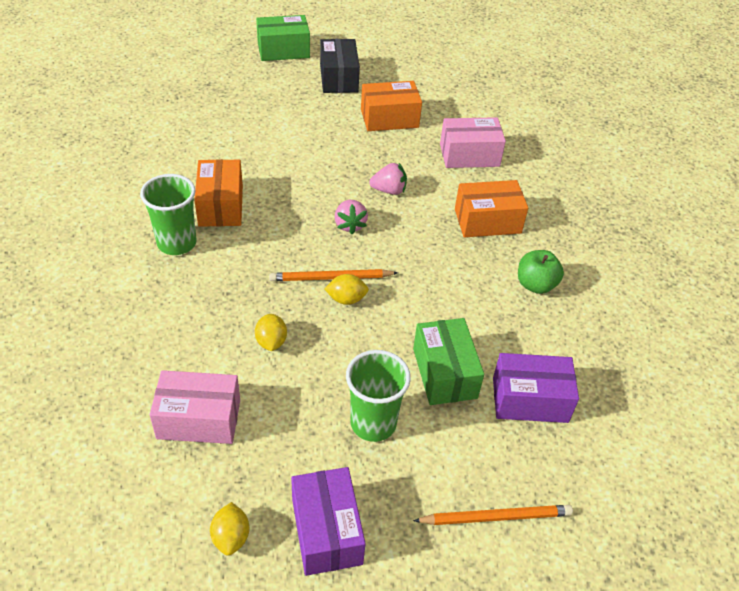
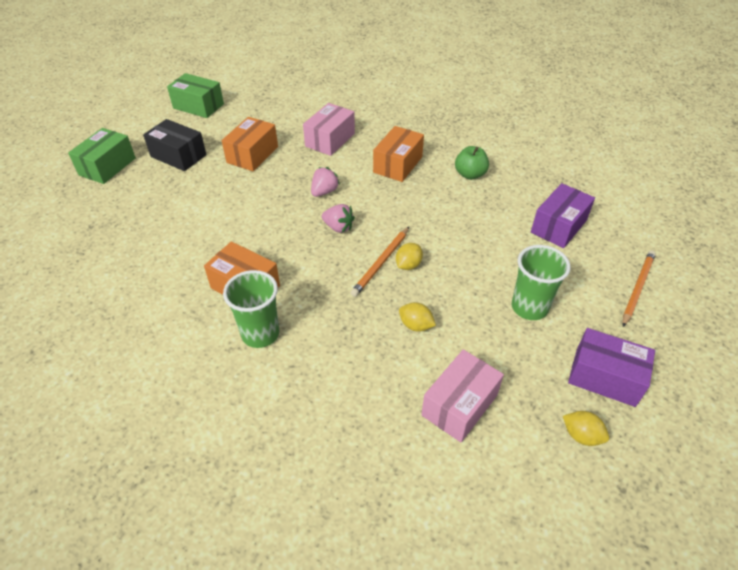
camera: 50 degrees left, 0 degrees up
(444, 373) = (511, 252): green box -> green box (198, 106)

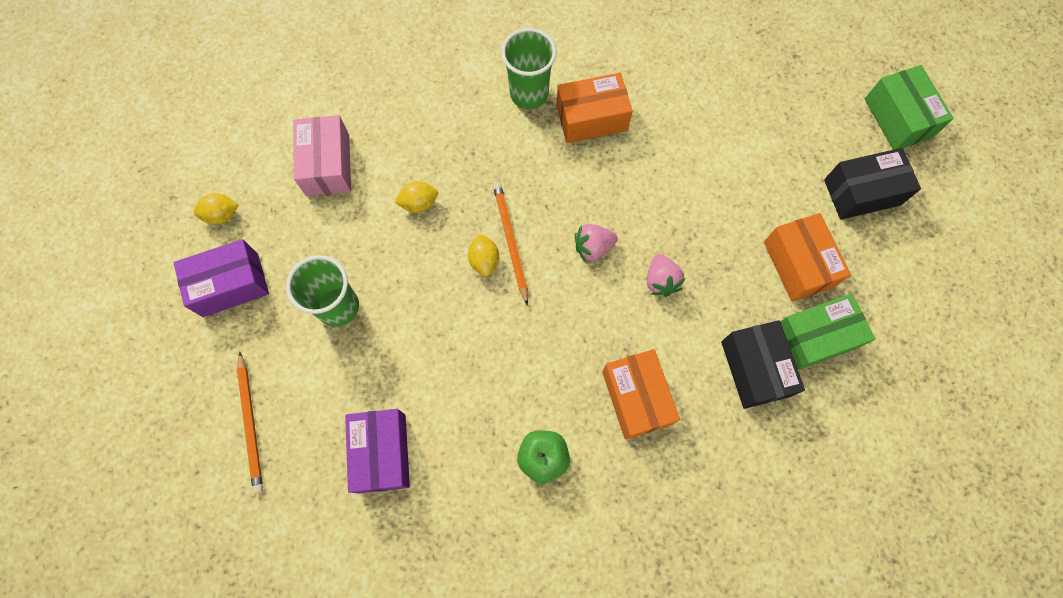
camera: 135 degrees right, 25 degrees up
(198, 106) = (969, 282): green box -> green box (814, 337)
(330, 140) = (755, 369): pink box -> black box

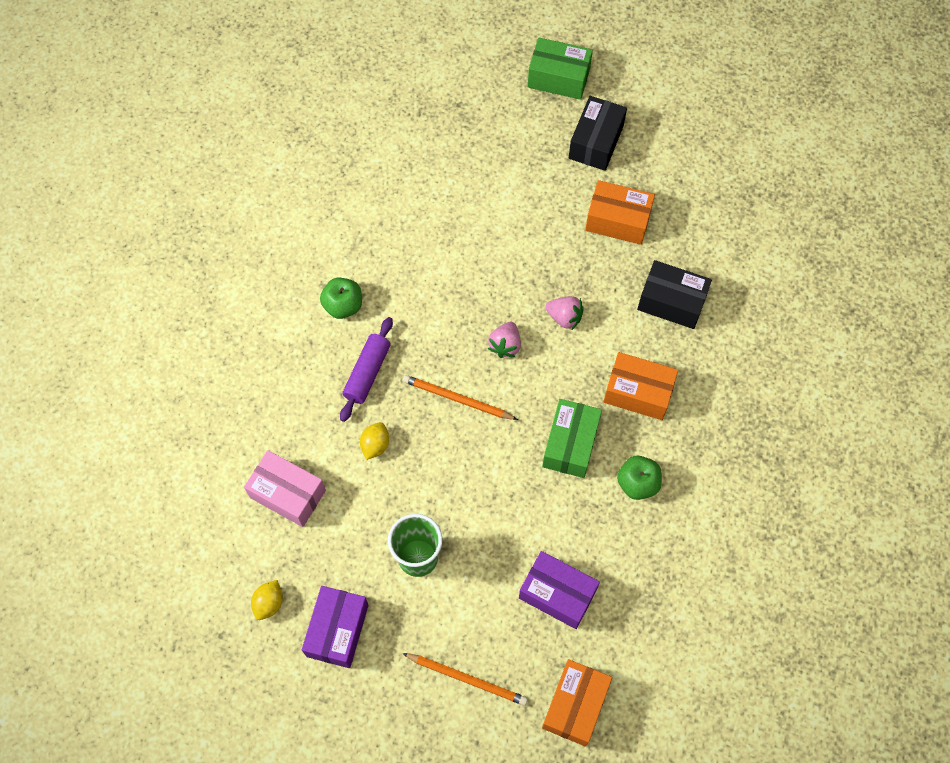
camera: 55 degrees left, 5 degrees down
(481, 153) = (367, 373): none -> purple rolling pin
(484, 260) = (459, 427): yellow lemon -> none
(529, 93) = (343, 305): green cup -> green apple
(591, 118) = (399, 275): orange box -> orange box (575, 705)
(814, 337) = (676, 249): green box -> green box (570, 444)

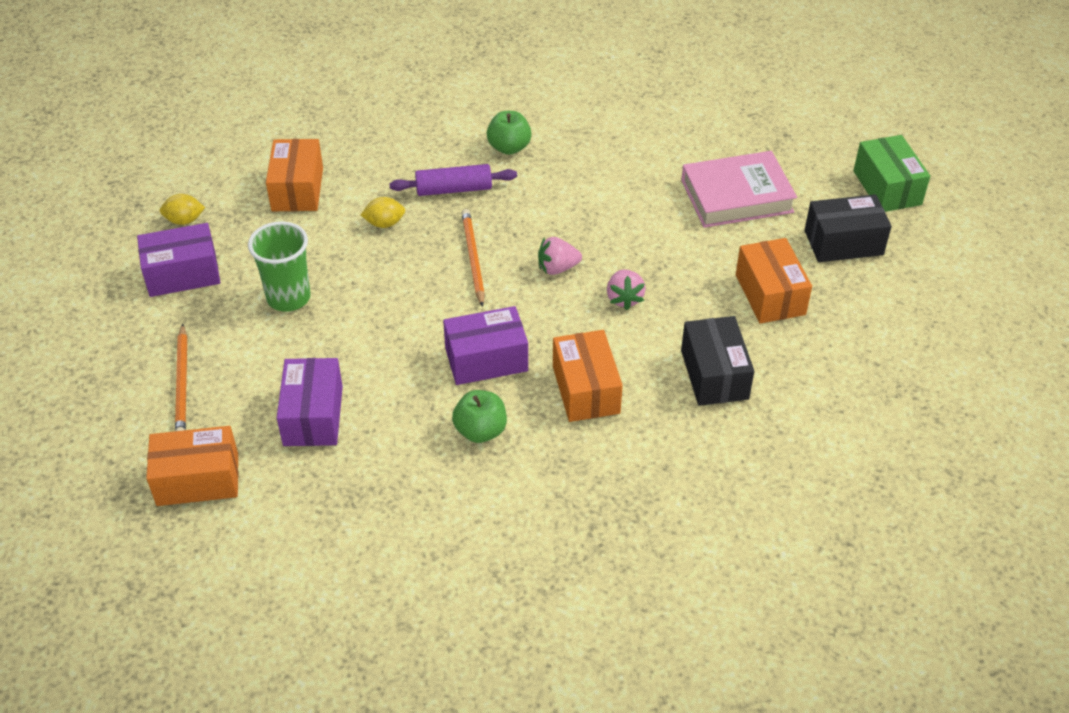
camera: 60 degrees right, 20 degrees down
(287, 494) = (297, 189): pink box -> orange box
(505, 179) = (736, 196): none -> pink book
(570, 444) = (486, 359): green box -> purple box

